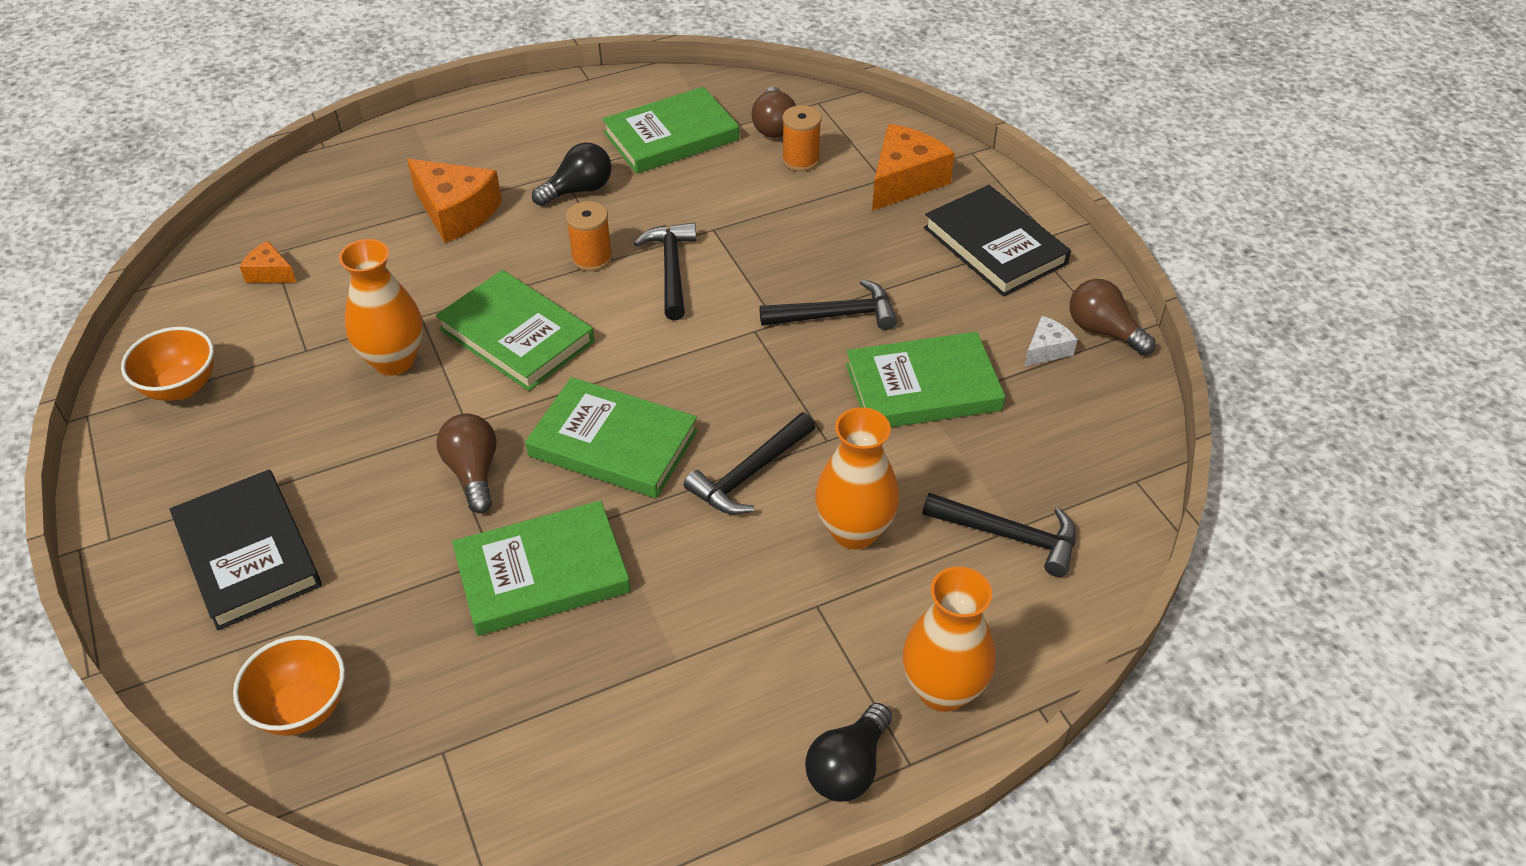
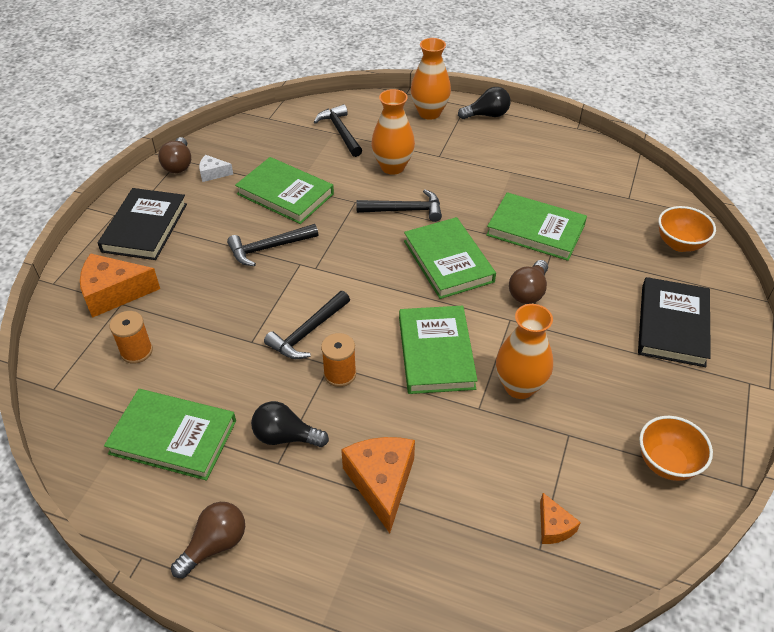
camera: 135 degrees left, 0 degrees up
(774, 126) = (107, 391): brown light bulb -> brown light bulb (215, 545)
(836, 315) = (269, 248): black hammer -> black hammer turned 60 degrees counterclockwise

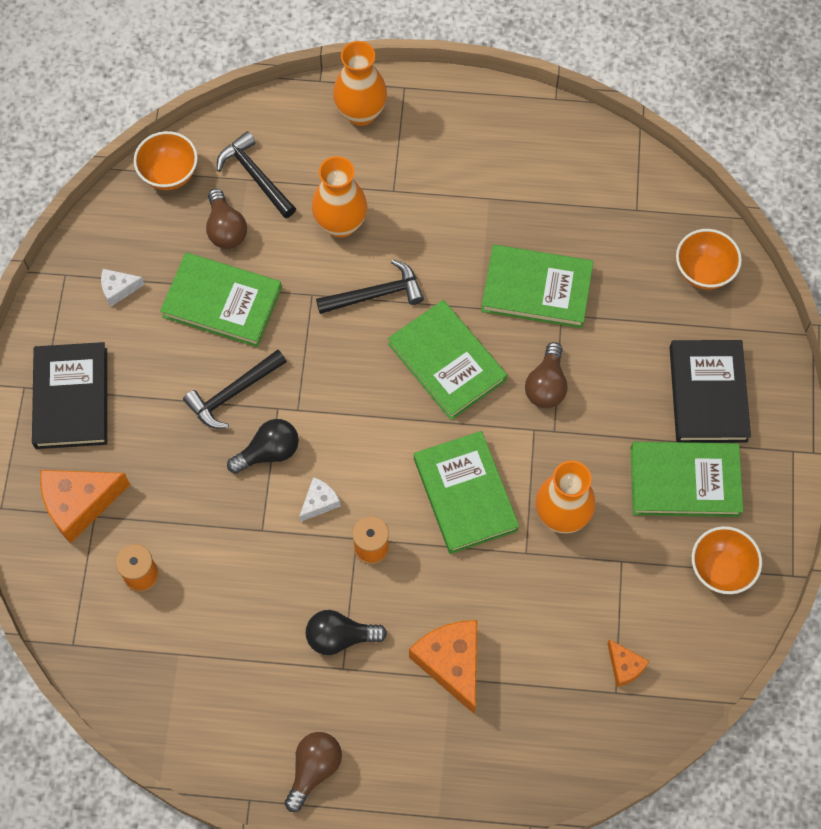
camera: 15 degrees left, 20 degrees up
(173, 437) = (226, 667): green book -> green book (684, 481)
(179, 165) = (68, 284): brown light bulb -> brown light bulb (226, 229)
(280, 121) = (169, 174): none -> orange bowl
(308, 332) = (319, 502): black hammer -> white cheese
(487, 115) = (436, 100): black light bulb -> black light bulb (269, 452)

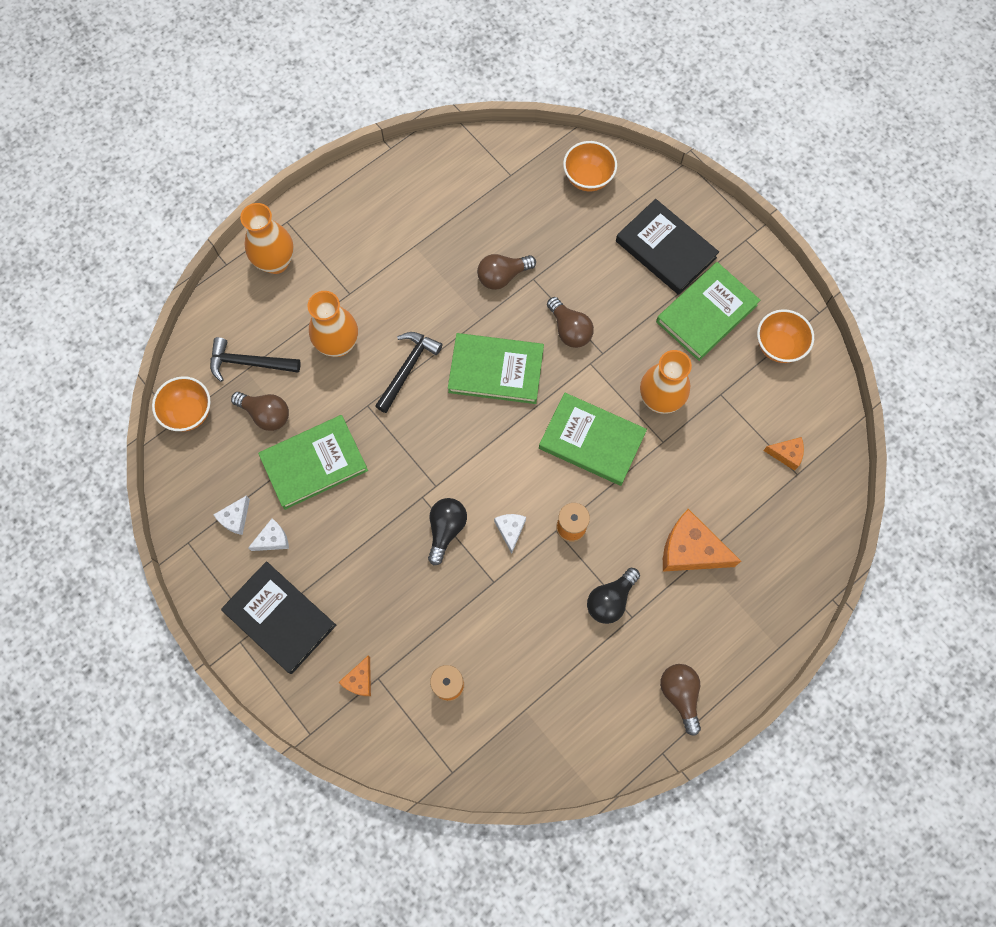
camera: 45 degrees left, 5 degrees up
(79, 504) = (359, 680): orange cheese -> orange cheese, size x0.52
(129, 332) = (273, 539): none -> white cheese
(233, 393) = (383, 514): black hammer -> none
(536, 289) = (502, 276): green book -> brown light bulb

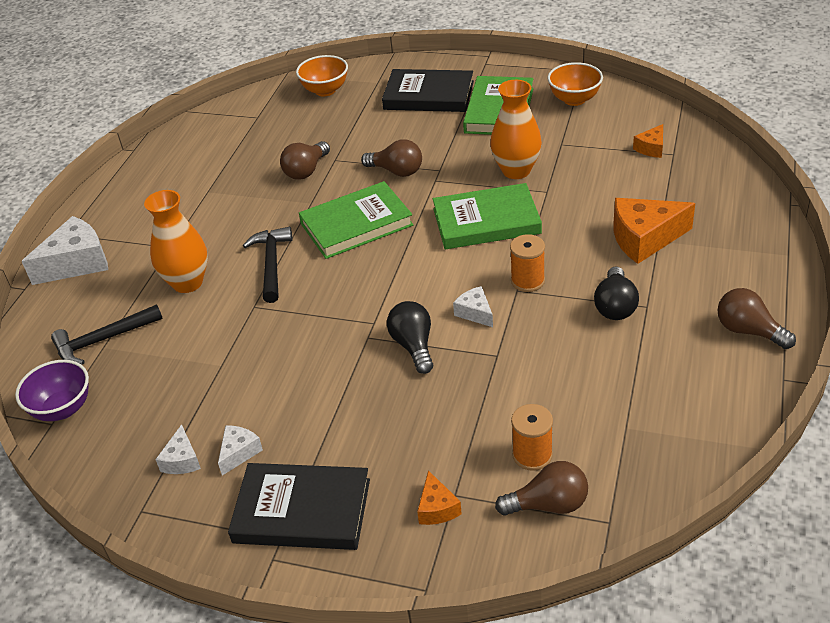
camera: 30 degrees left, 30 degrees down
(189, 412) = (62, 409): orange bowl -> purple bowl
(266, 414) = (152, 366): brown light bulb -> brown light bulb (548, 504)
(276, 262) = (77, 263): orange vase -> white cheese
(314, 463) = (235, 373): green book -> none
(786, 454) = (651, 148): orange cheese -> orange cheese turned 150 degrees clockwise

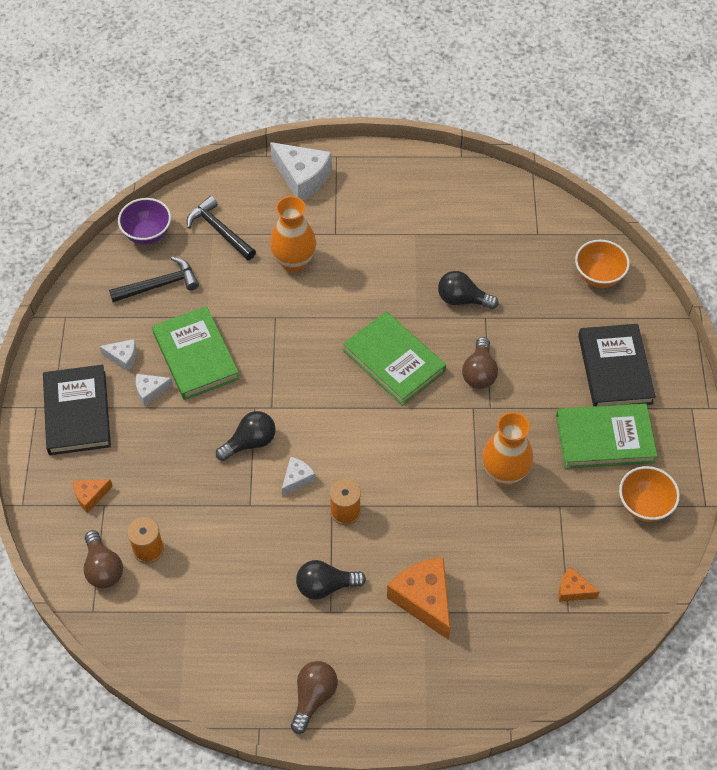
camera: 70 degrees right, 15 degrees up
(182, 460) = (111, 325): white cheese -> white cheese (150, 391)
(272, 264) = (328, 313): black hammer -> black hammer (159, 285)
(306, 171) = (462, 299): brown light bulb -> black light bulb
(486, 221) = (421, 463): green book -> green book (196, 356)

